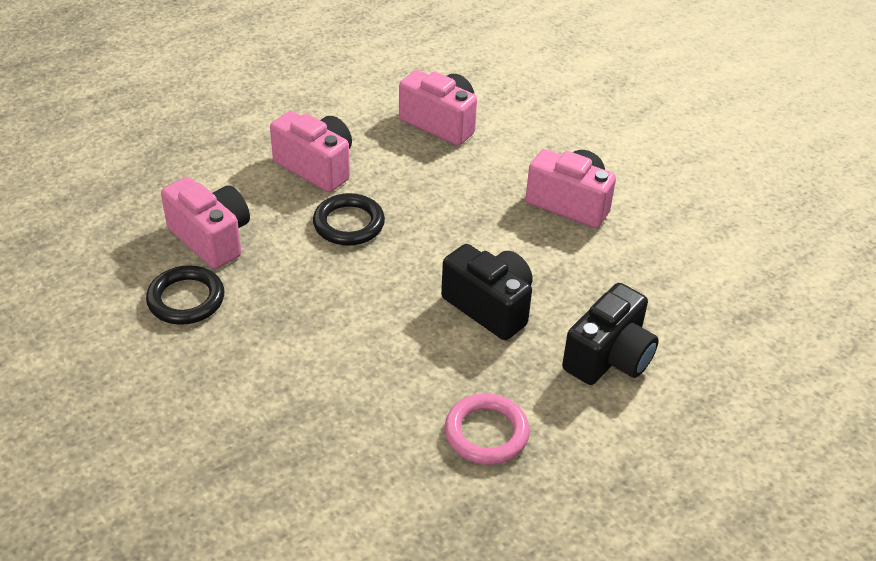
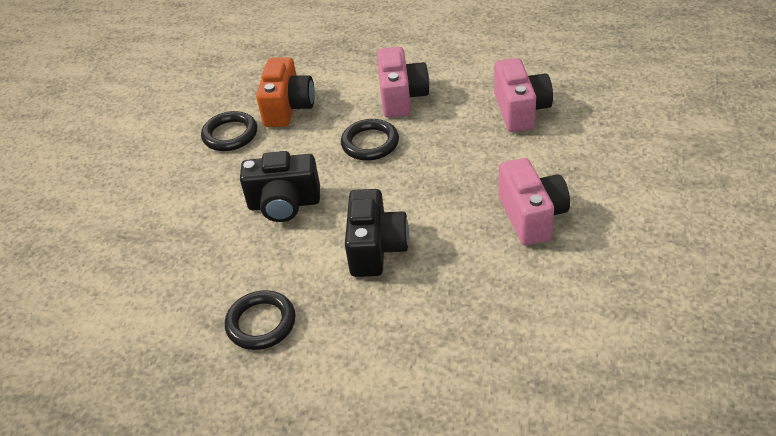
camera: 55 degrees right, 0 degrees up
(211, 238) = (288, 108): pink camera -> orange camera
(486, 433) = (261, 323): pink ring -> black ring
(609, 357) = (401, 337): black camera -> black camera (284, 204)

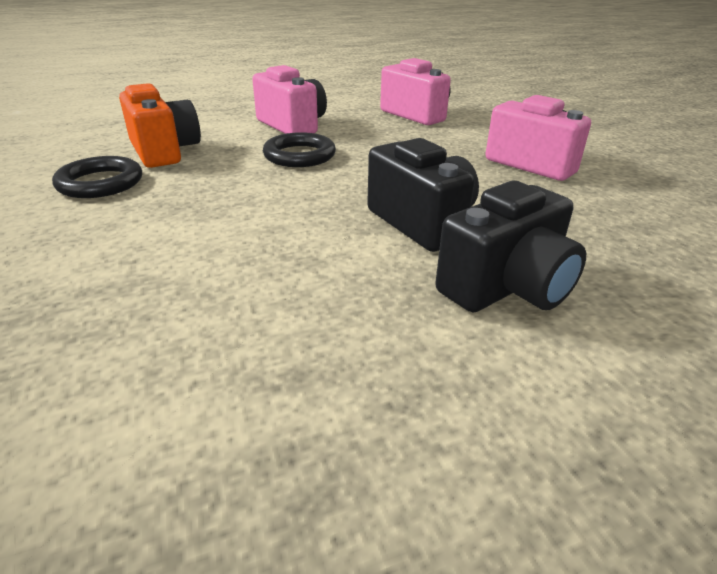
camera: 40 degrees left, 10 degrees down
(261, 323) = (371, 346): black ring -> none
(284, 204) = (250, 218): black camera -> black camera (507, 287)

